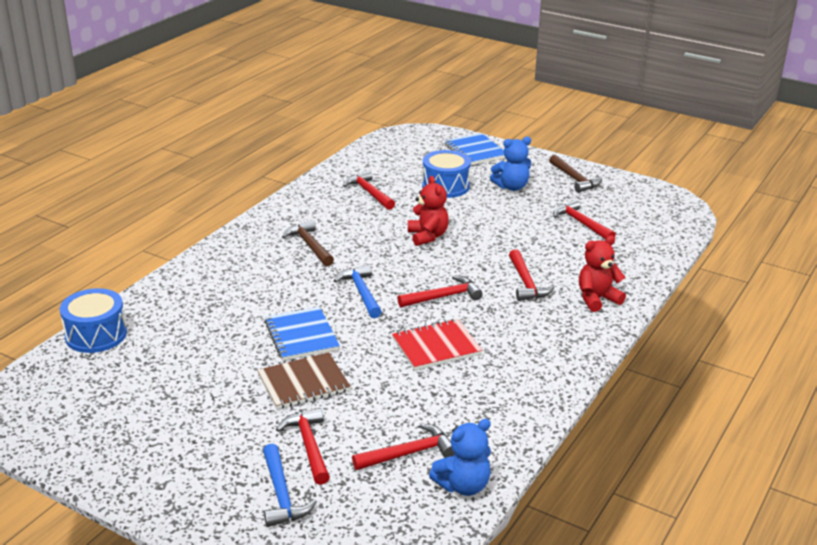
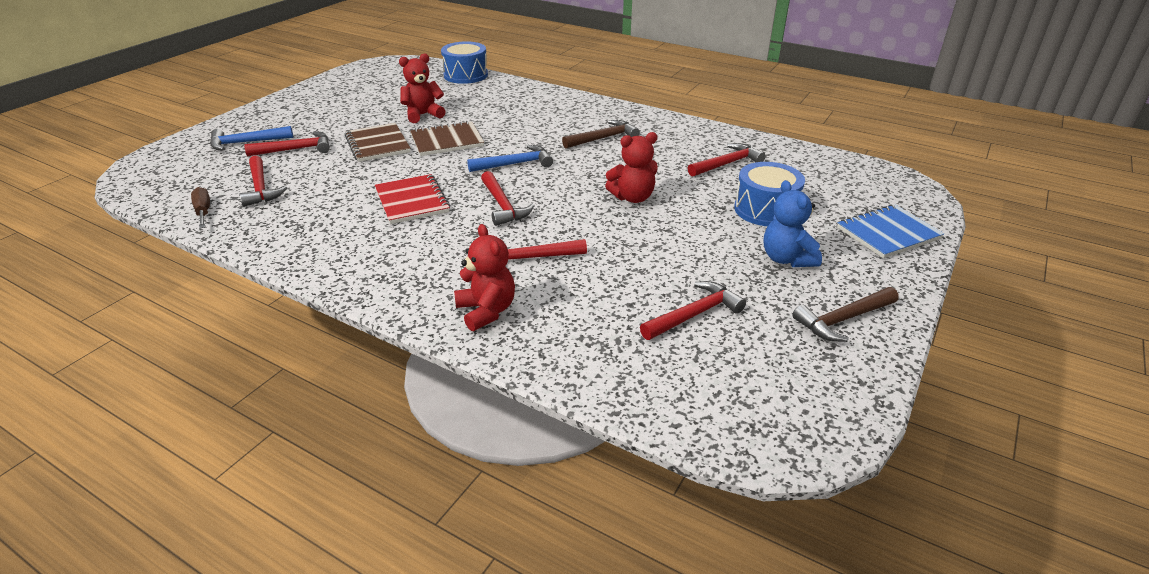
camera: 90 degrees right, 5 degrees up
(223, 358) = (423, 115): none -> red teddy bear
(301, 336) = (447, 141): blue notebook -> brown notebook
(463, 485) = (203, 211): blue teddy bear -> brown screwdriver

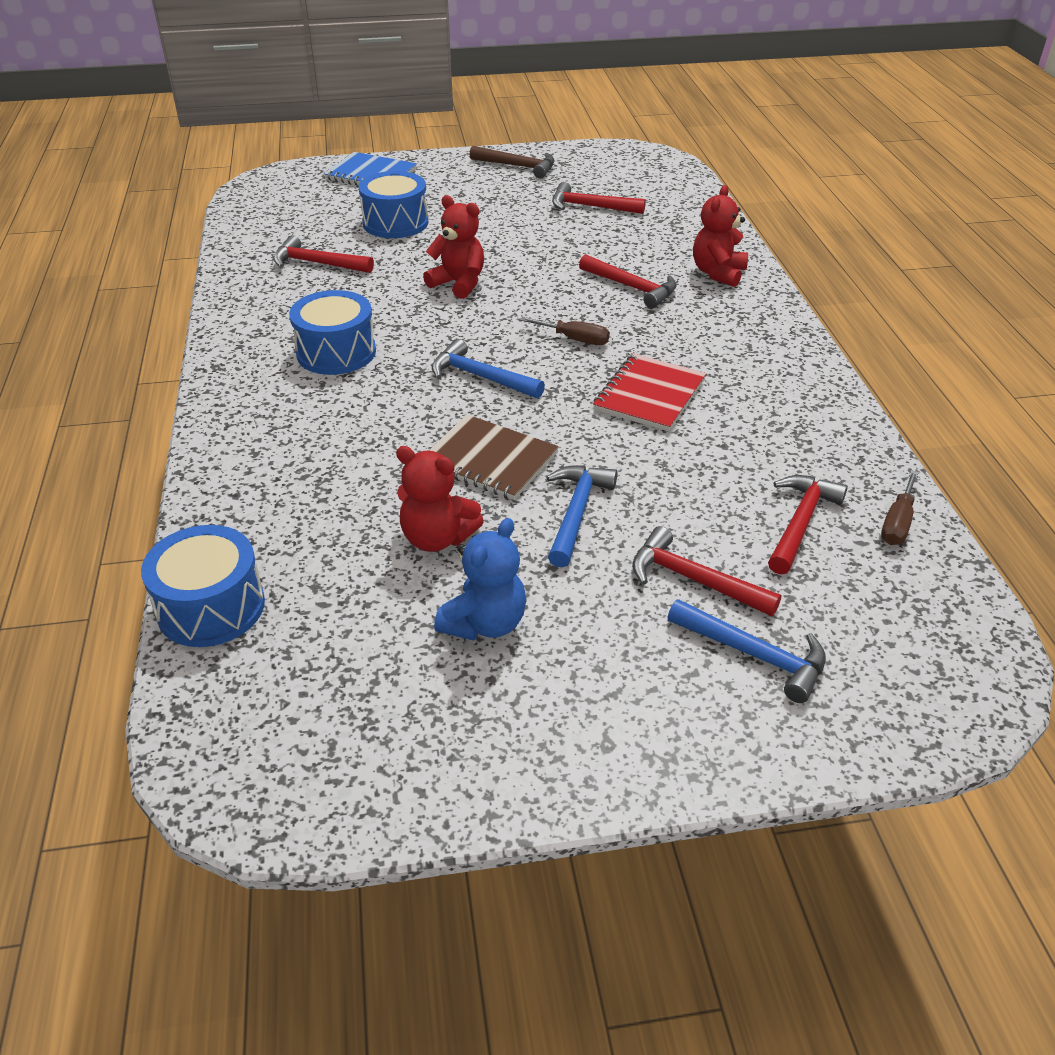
camera: 130 degrees left, 5 degrees up
(378, 144) = (576, 512): brown notebook -> blue hammer
(503, 206) = (575, 339): red hammer -> brown screwdriver
(603, 138) = (336, 352): brown hammer -> blue drum
(786, 259) = (467, 197): blue teddy bear -> blue teddy bear (485, 623)

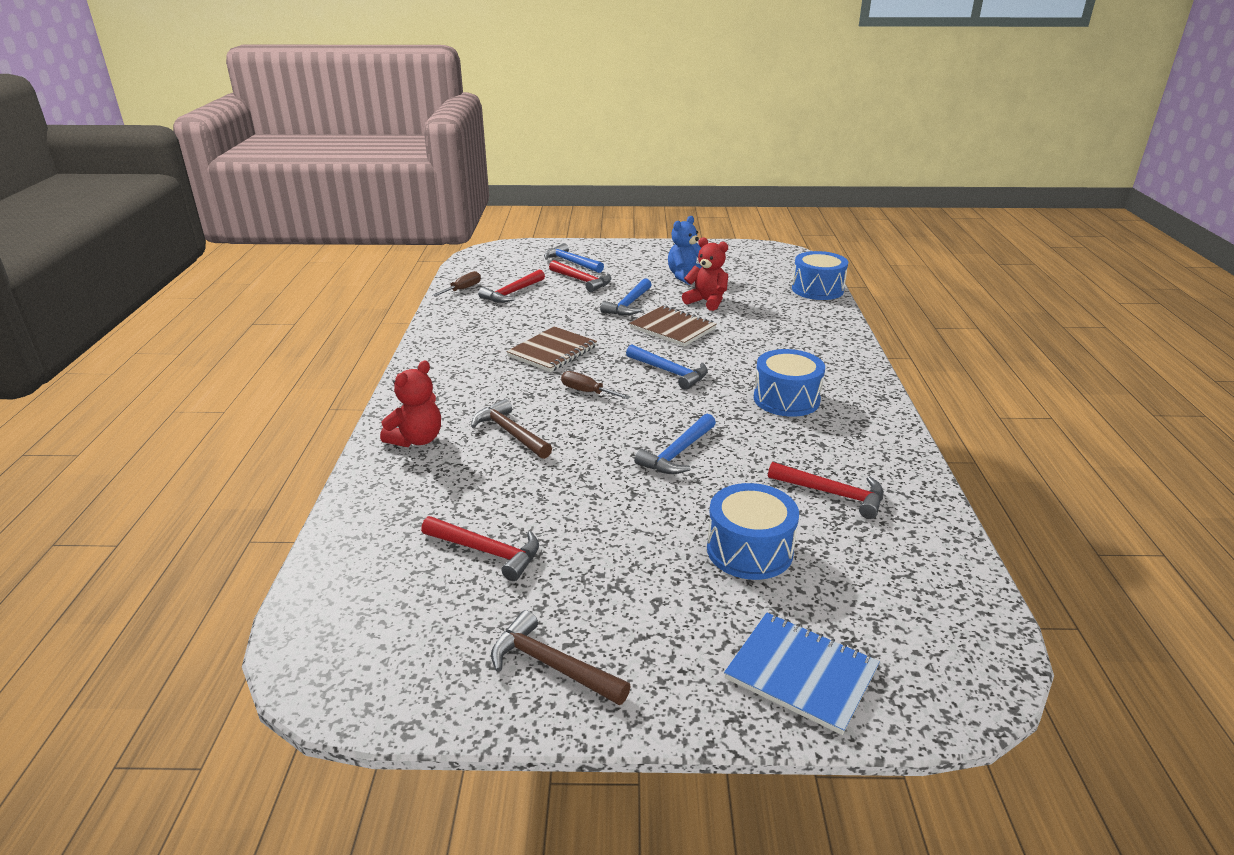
camera: 170 degrees left, 10 degrees down
(458, 283) = (677, 453): red teddy bear -> blue hammer
(632, 287) = (510, 433): red hammer -> brown hammer
(649, 395) = (552, 351): red notebook -> brown notebook

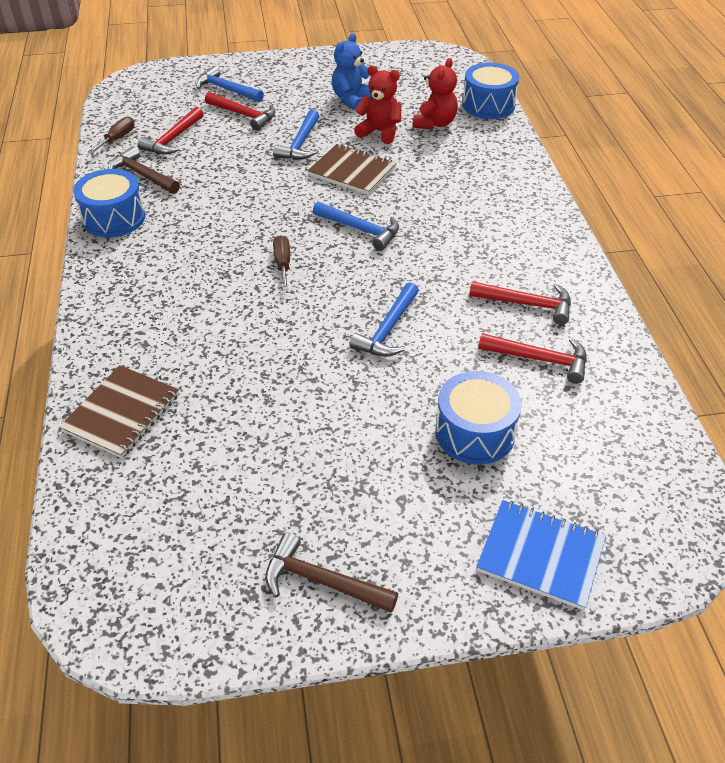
camera: 10 degrees left, 15 degrees up
(417, 440) = (124, 344): red teddy bear -> red teddy bear (434, 123)
(487, 552) = (231, 468): red hammer -> red hammer (527, 304)
(510, 433) = (218, 324): brown hammer -> brown hammer (142, 175)
(552, 351) = (235, 215): brown notebook -> brown notebook (121, 413)
(587, 392) = (283, 264): brown screwdriver -> brown screwdriver turned 60 degrees clockwise
(786, 399) = (480, 251): blue drum -> blue drum (114, 218)

